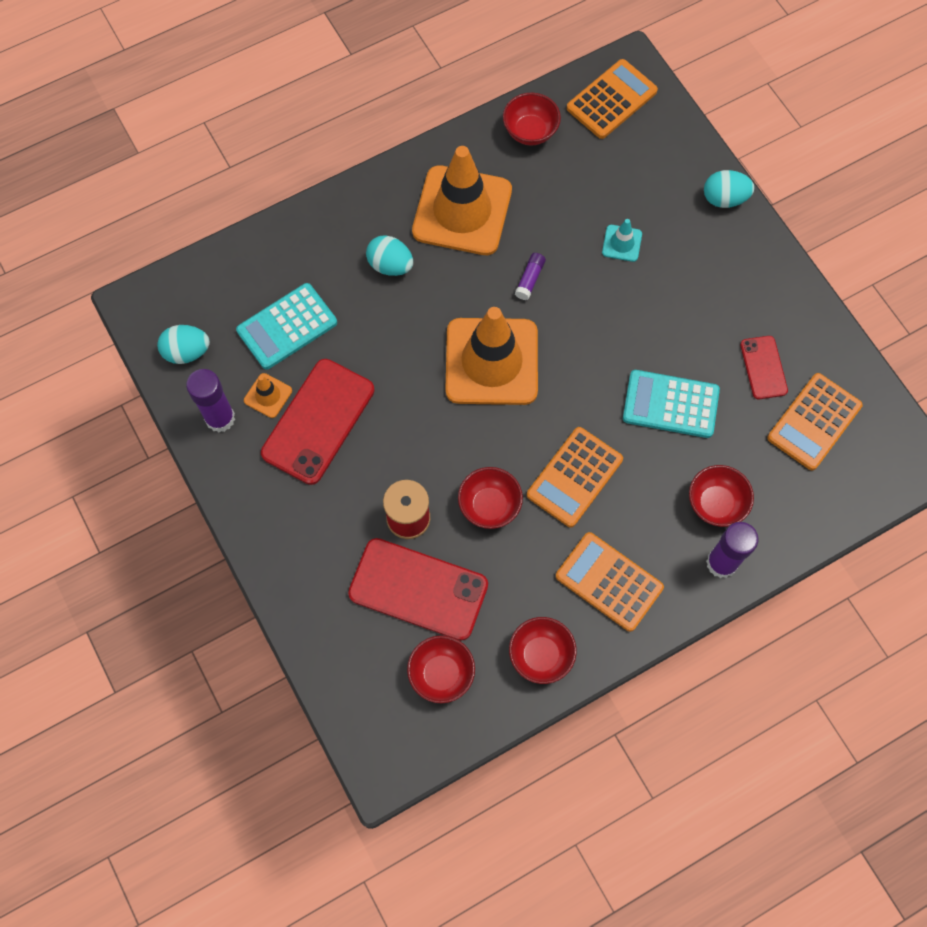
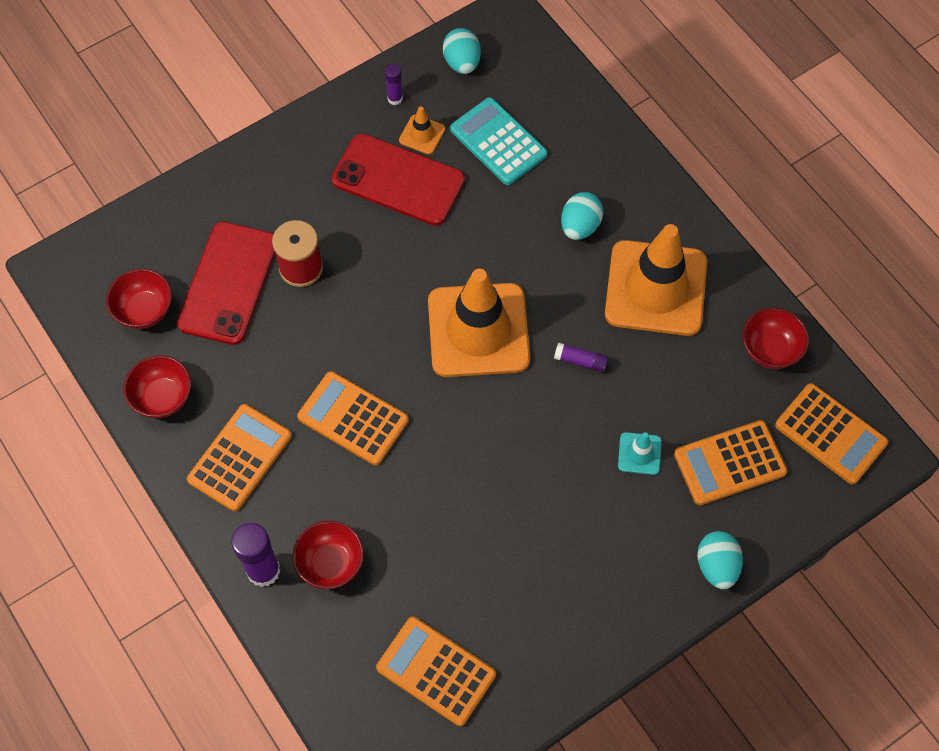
camera: 85 degrees right, 5 degrees down
(220, 418) = (395, 98): purple glue stick -> purple glue stick, size x0.53
(489, 506) = (317, 340): red bowl -> none
(634, 176) = (729, 463): none -> orange calculator
(670, 404) = (444, 513): turquoise calculator -> none
(763, 367) = (499, 613): red phone -> none

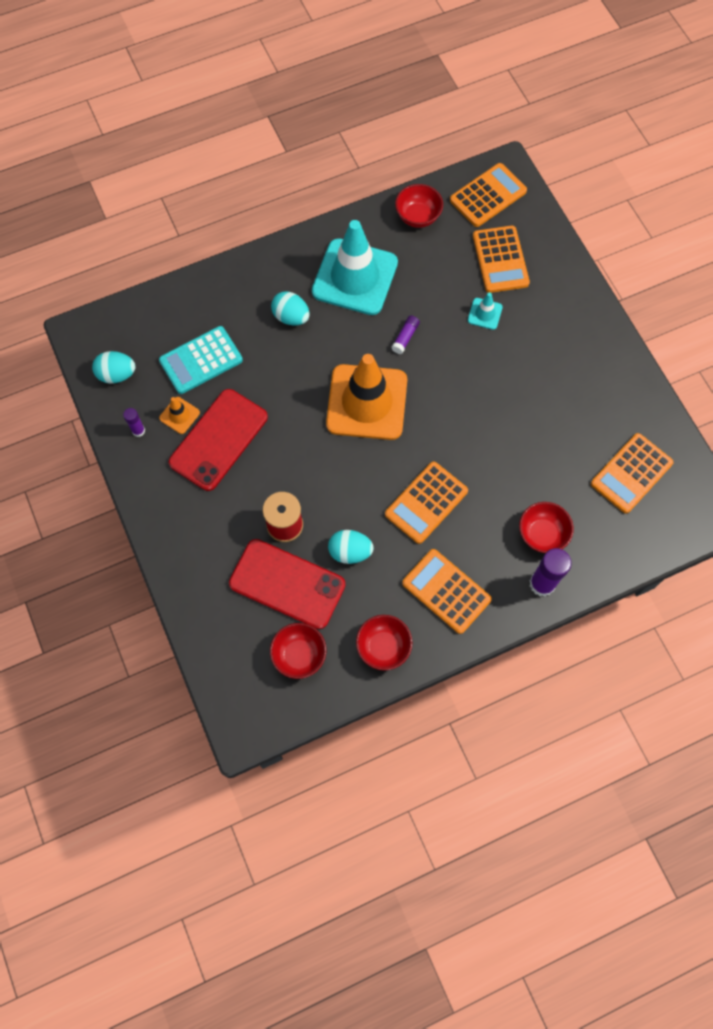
camera: 80 degrees left, 5 degrees up
(656, 288) = (355, 277): orange traffic cone -> turquoise traffic cone
(716, 566) = (574, 283): turquoise egg -> turquoise egg (350, 552)

